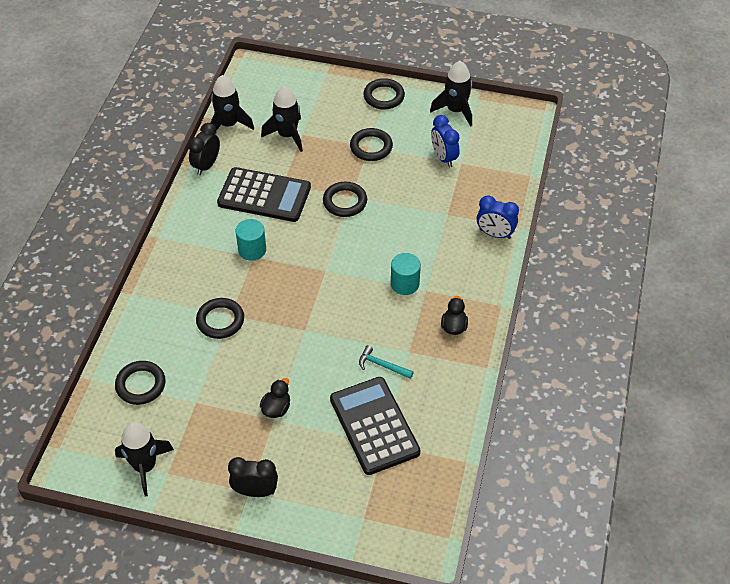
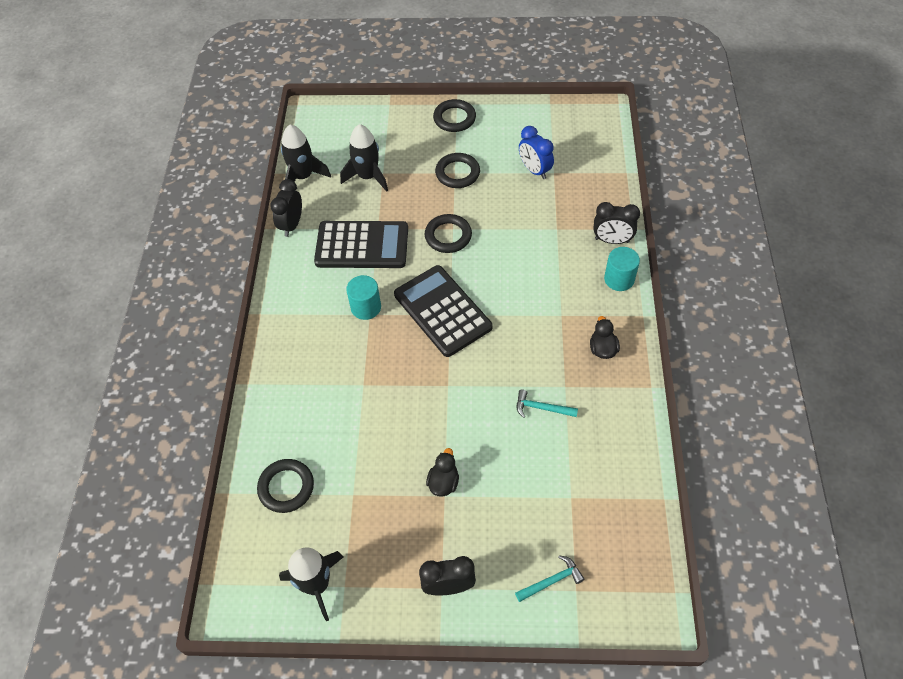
camera: 10 degrees left, 5 degrees up
(220, 320) = (354, 394): black ring -> none
(345, 506) = (552, 581): none -> turquoise hammer
(374, 426) = (554, 479): black calculator -> black calculator (442, 311)
(405, 284) = (537, 312): turquoise cylinder -> turquoise cylinder (619, 279)
(455, 110) = (531, 119): black rocket -> none
(495, 234) = (612, 240): blue clock -> black clock

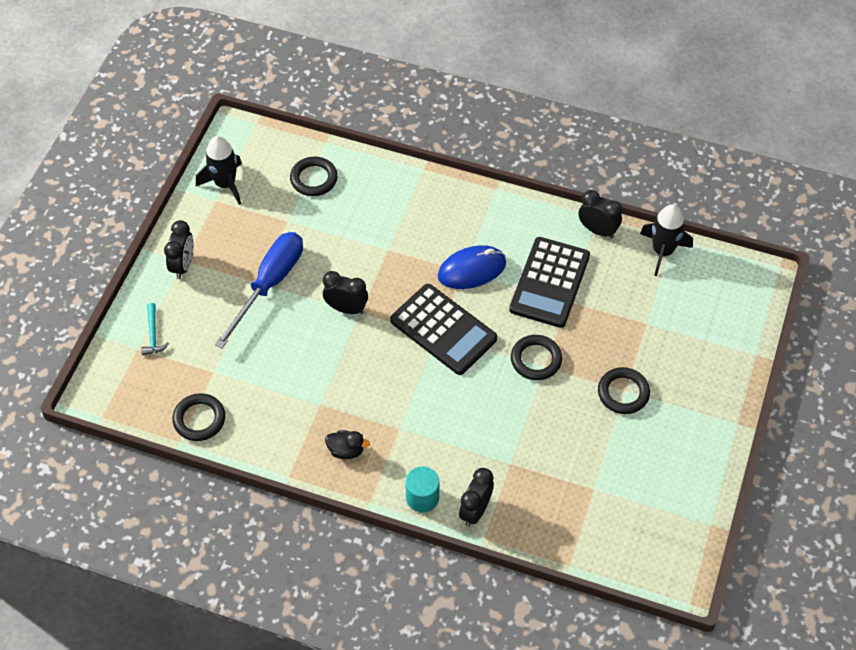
camera: 105 degrees right, 0 degrees up
(366, 307) = (472, 269): turquoise cylinder -> blue mouse
(368, 176) = (644, 308): black rocket -> none
(442, 311) = (443, 330): black calculator -> black calculator turned 60 degrees clockwise
(443, 482) = (269, 284): black duck -> blue screwdriver
(447, 399) = (346, 308): none -> black clock
(454, 118) = (712, 414): black ring -> black ring (199, 419)
(534, 170) = (603, 470): blue clock -> none
(541, 408) = (306, 378): turquoise hammer -> none

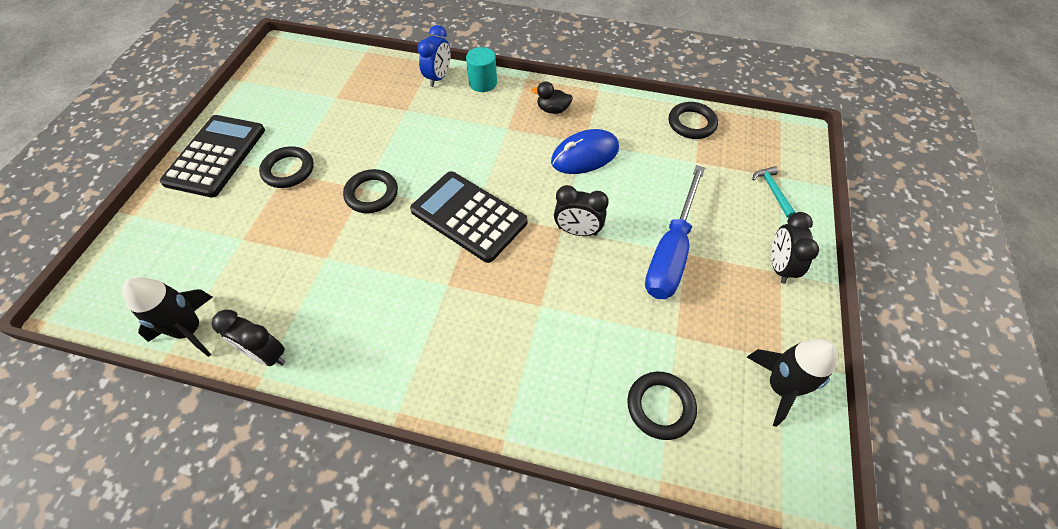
camera: 175 degrees right, 0 degrees up
(472, 269) = (436, 287): blue mouse -> blue mouse (585, 155)
(475, 510) = (438, 78): black clock -> blue clock
(549, 283) = (343, 278): black calculator -> black calculator (215, 156)

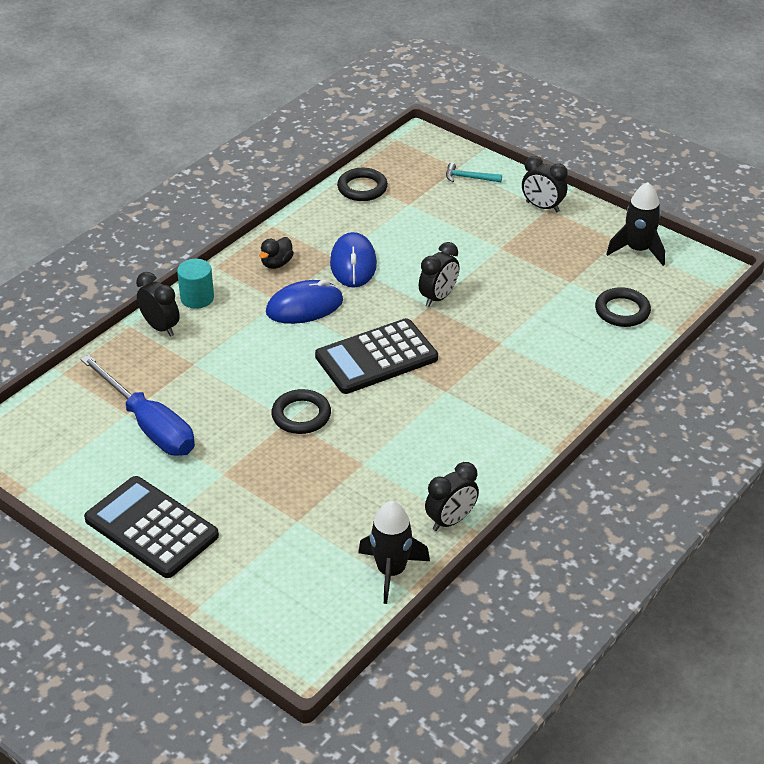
camera: 65 degrees left, 15 degrees down
(288, 170) = (220, 471): black ring -> none
(438, 78) = (160, 327): blue clock -> black clock
(509, 146) = (304, 307): none -> blue mouse
(671, 251) = (493, 254): blue screwdriver -> blue screwdriver (149, 425)

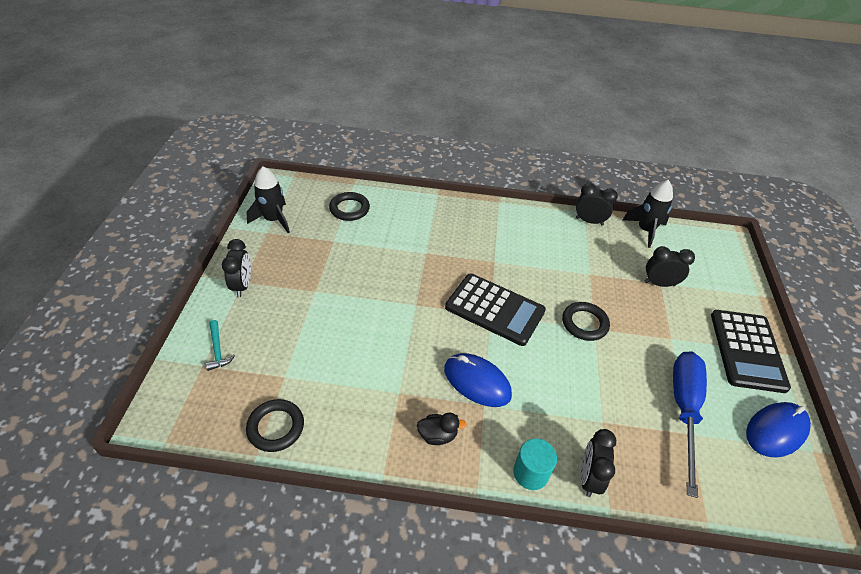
camera: 125 degrees left, 5 degrees up
(353, 264) = (398, 376): blue mouse -> blue mouse (776, 431)
(438, 297) = (402, 303): black clock -> black clock (659, 283)

